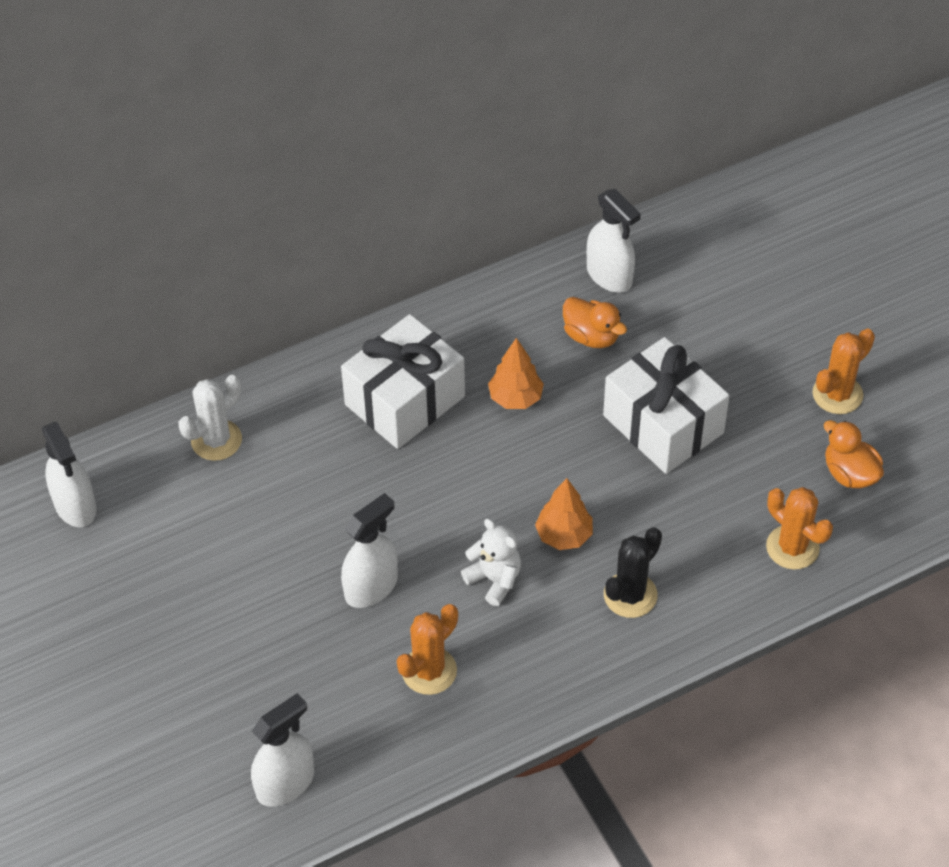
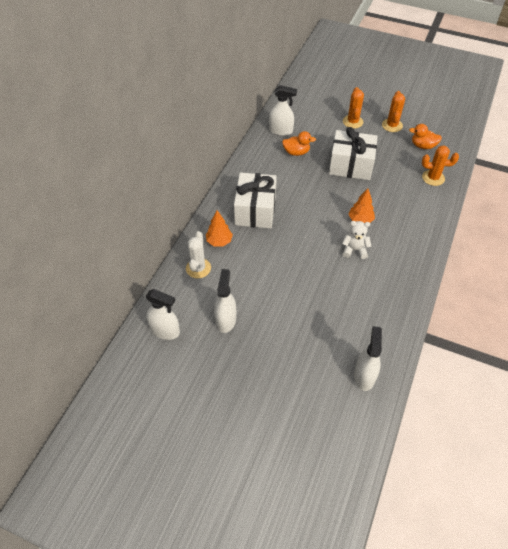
camera: 40 degrees left, 0 degrees up
(371, 587) = (315, 281): white spray bottle -> white spray bottle (226, 320)
(429, 671) = (368, 296): orange cactus -> orange cactus (352, 122)
(515, 398) = (293, 186): orange tree -> orange tree (219, 241)
(630, 595) = (403, 225): black cactus -> none

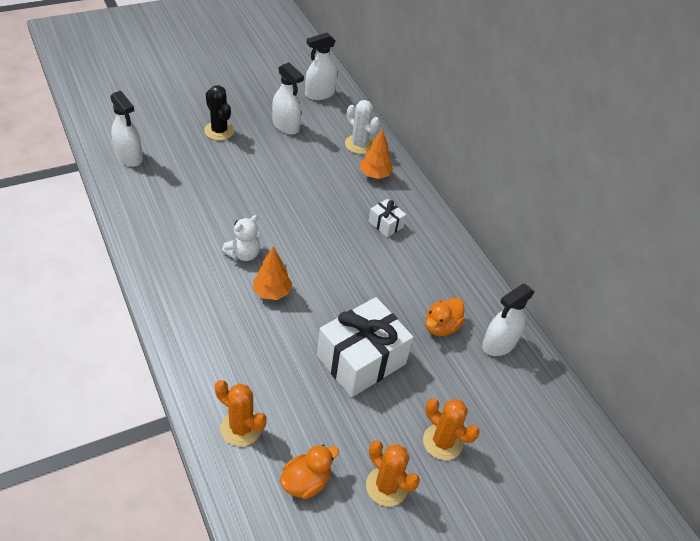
camera: 125 degrees right, 5 degrees down
(255, 210) = (385, 224): white gift -> white gift, size x0.46
(277, 351) = (219, 131): none -> black cactus
(433, 178) = (241, 428): orange cactus -> orange cactus turned 75 degrees clockwise

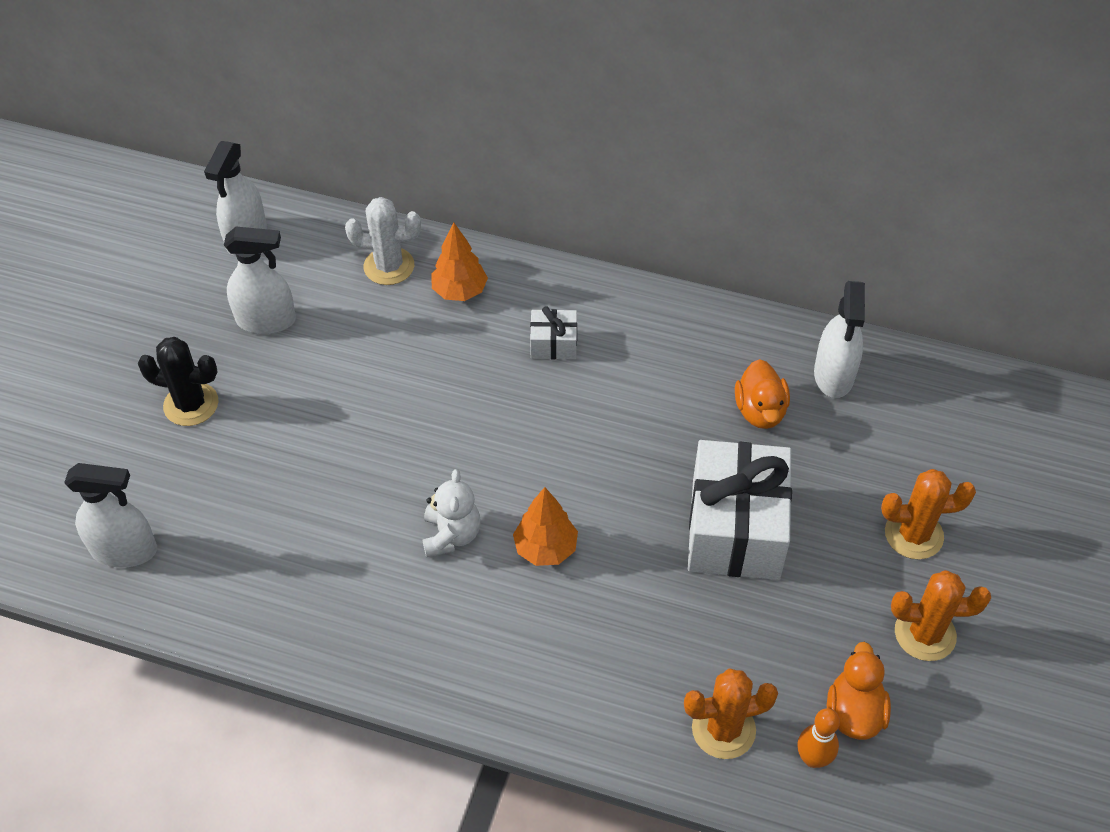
camera: 40 degrees left, 5 degrees up
(260, 480) = (813, 758): none -> orange bowling pin

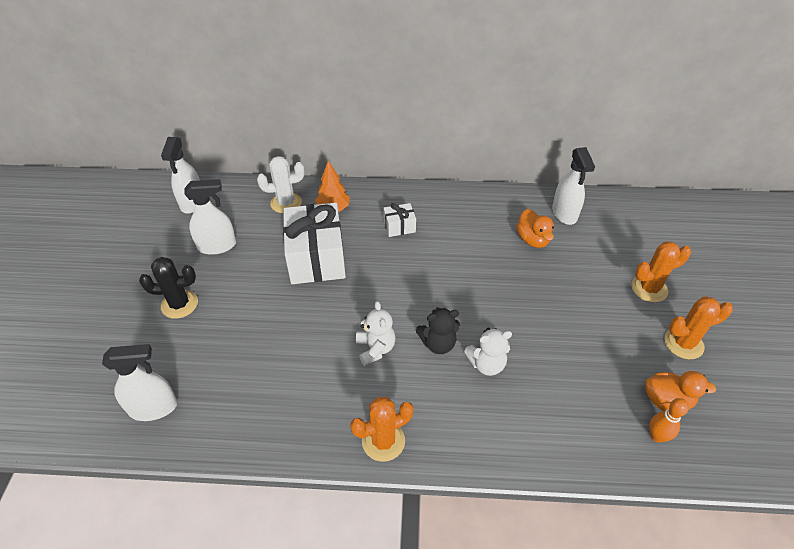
camera: 15 degrees left, 5 degrees down
(545, 548) = (438, 344): orange tree -> black teddy bear
(606, 595) = (486, 364): none -> white teddy bear
(723, 729) = (594, 431): orange cactus -> orange cactus (383, 441)
(735, 529) = (547, 307): white gift -> white gift (316, 258)
(854, 712) = (666, 400): orange duck -> orange duck turned 105 degrees clockwise

